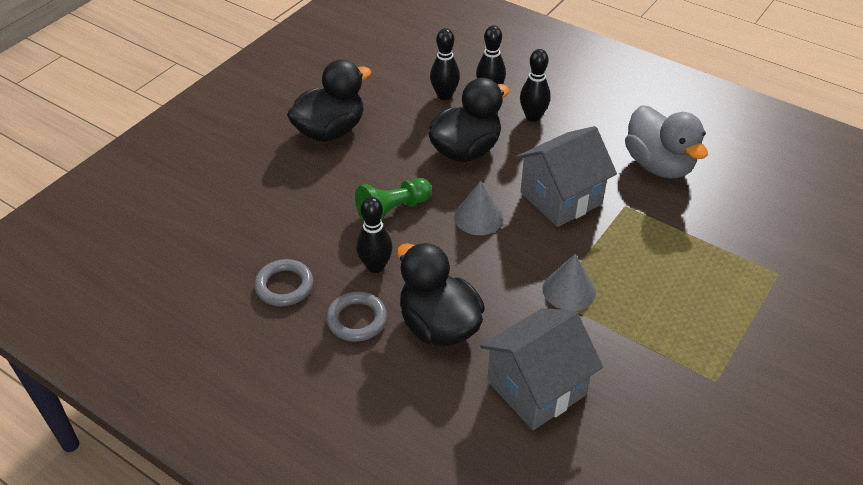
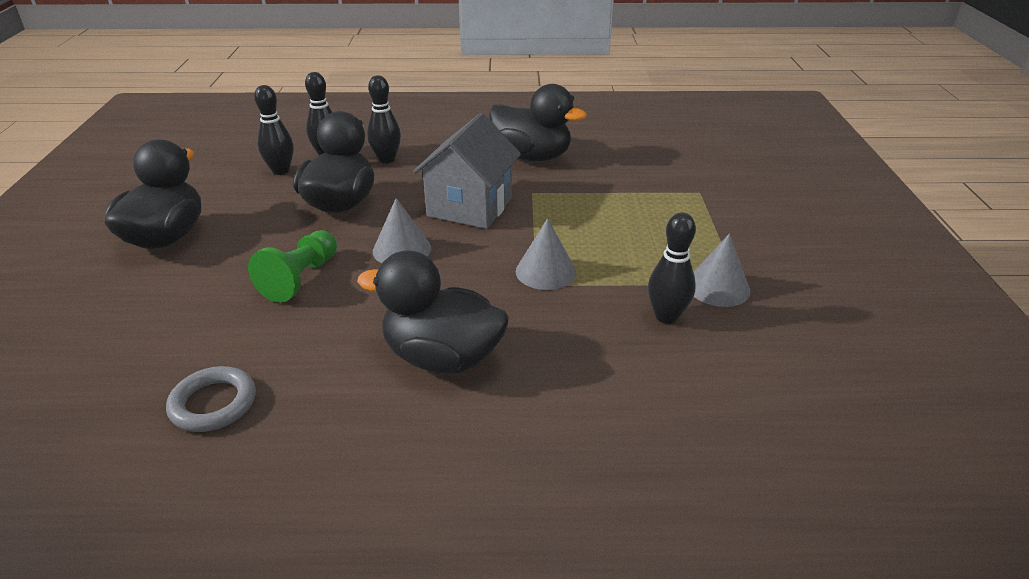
camera: 35 degrees left, 10 degrees down
(356, 320) = (339, 395): grey ring -> none
(375, 266) = (321, 335): black bowling pin -> black bowling pin (666, 317)
(536, 388) = (596, 365): grey house -> none
(658, 165) = (532, 156): grey duck -> black duck
(694, 374) = (718, 287): none -> grey cone

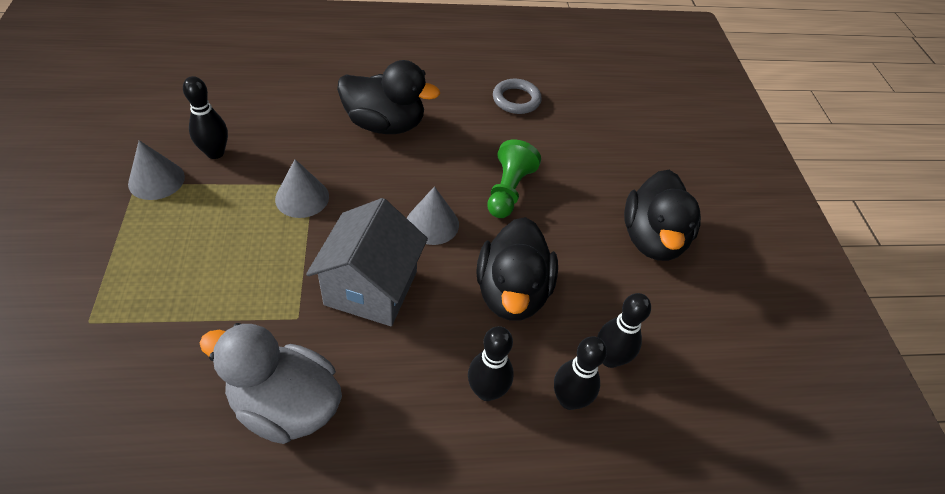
camera: 170 degrees right, 15 degrees up
(532, 156) = (285, 405): black duck -> grey duck

